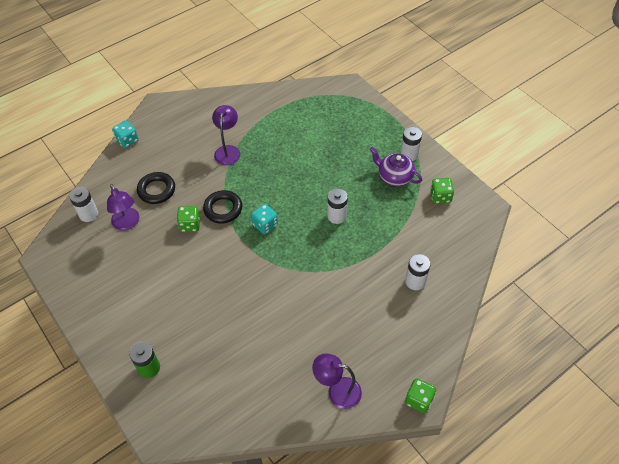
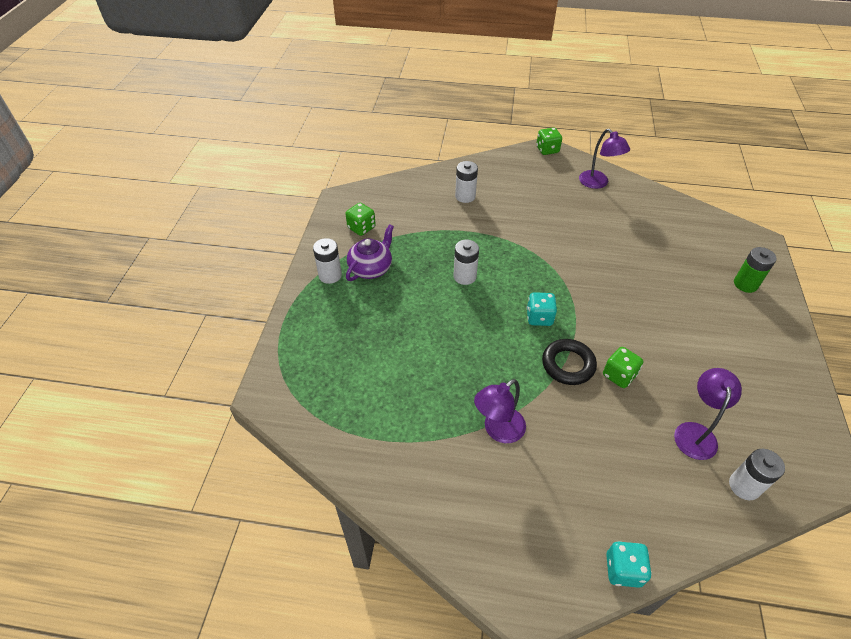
camera: 135 degrees left, 5 degrees down
(156, 190) = (630, 449): black ring -> none
(394, 176) = (371, 268): purple teapot -> purple teapot turned 135 degrees counterclockwise

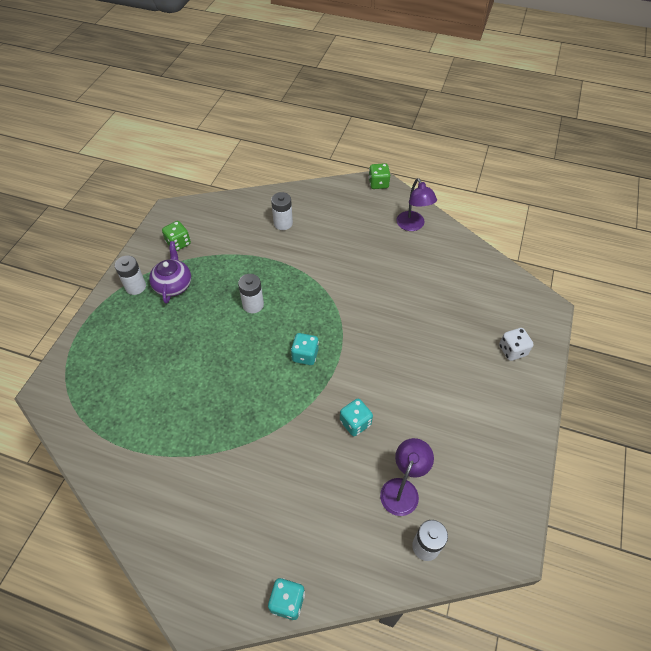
camera: 10 degrees right, 5 degrees up
(371, 268) = (173, 285): purple teapot -> purple teapot turned 45 degrees counterclockwise
(498, 430) = (228, 457): purple lamp -> none
(568, 364) = (313, 405): black ring -> none
(619, 375) = (355, 423): green dice -> turquoise dice
(745, 284) = (512, 350): green battery -> white dice

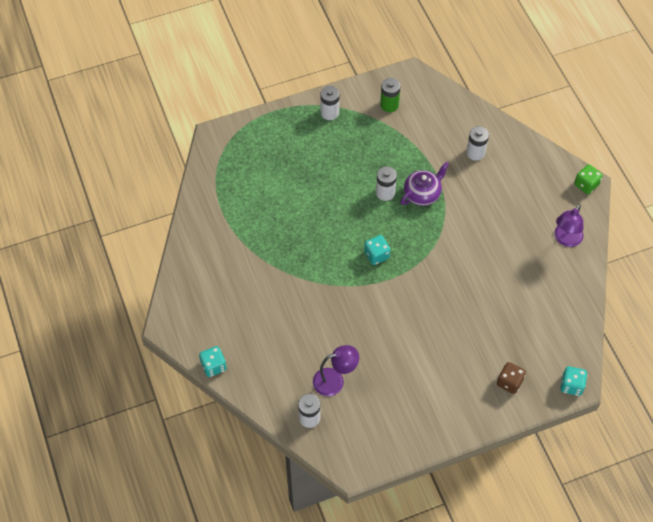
camera: 50 degrees right, 5 degrees up
(173, 285) = (353, 133): purple teapot -> purple teapot (422, 194)
(178, 243) = (389, 105): green dice -> green battery
(355, 423) = (355, 321): turquoise dice -> turquoise dice (571, 385)
(512, 350) = (509, 382): white dice -> brown dice

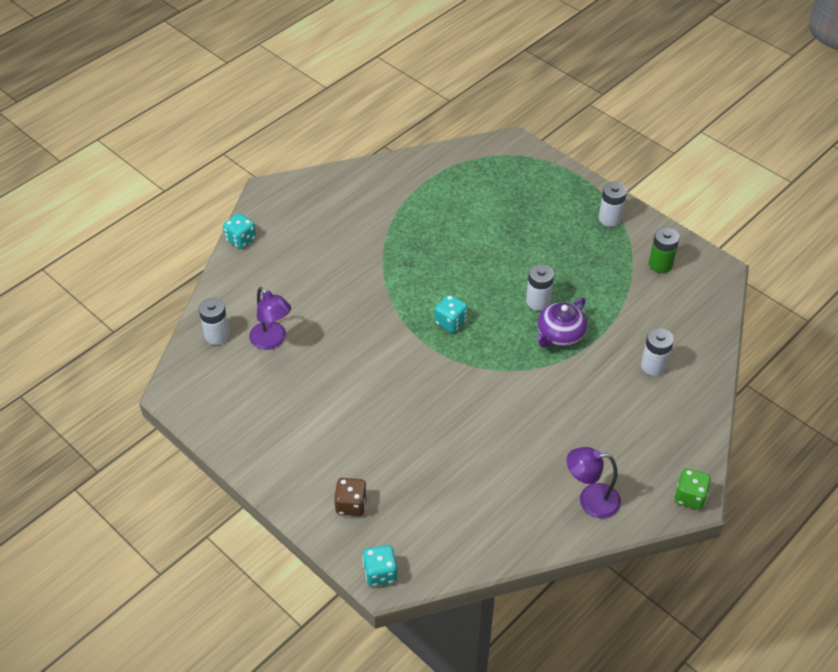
camera: 65 degrees right, 10 degrees down
(422, 194) = (559, 335): purple teapot -> purple teapot turned 105 degrees clockwise

